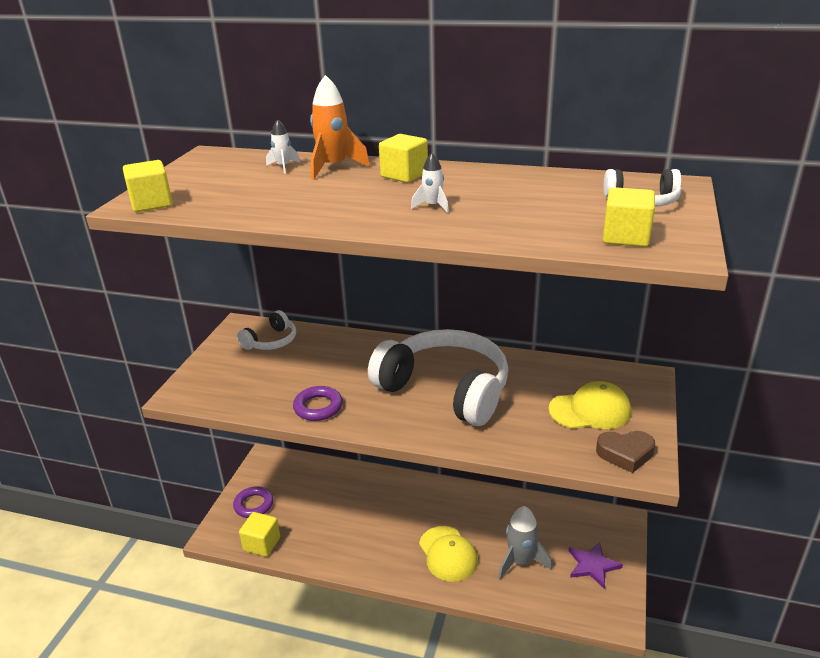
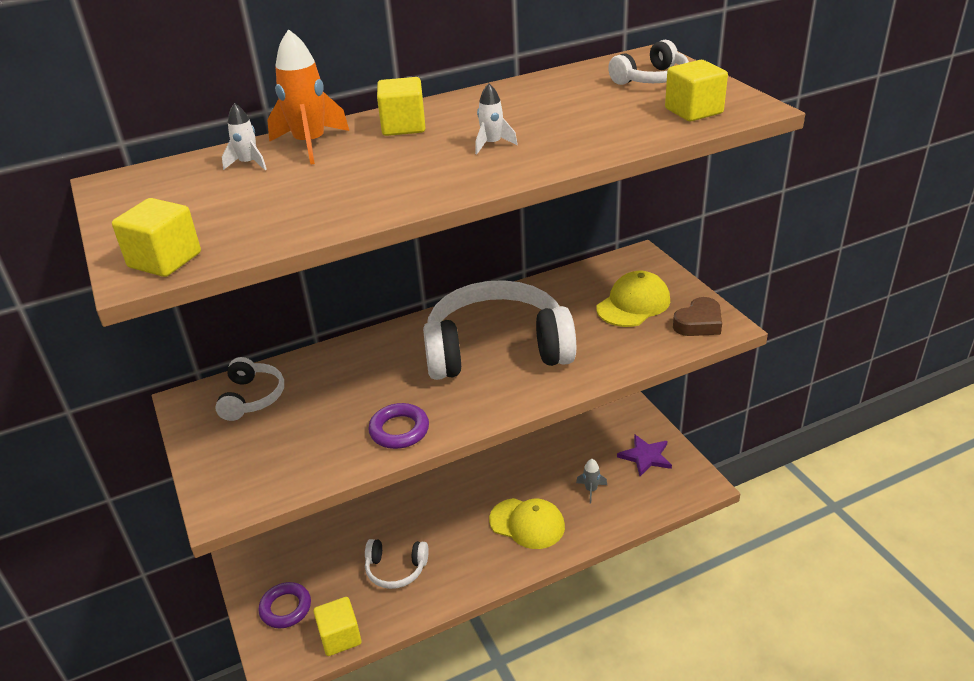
camera: 40 degrees left, 5 degrees up
(334, 525) = (396, 569): none -> white headphones
(520, 561) = (591, 490): grey rocket -> grey rocket, size x0.54

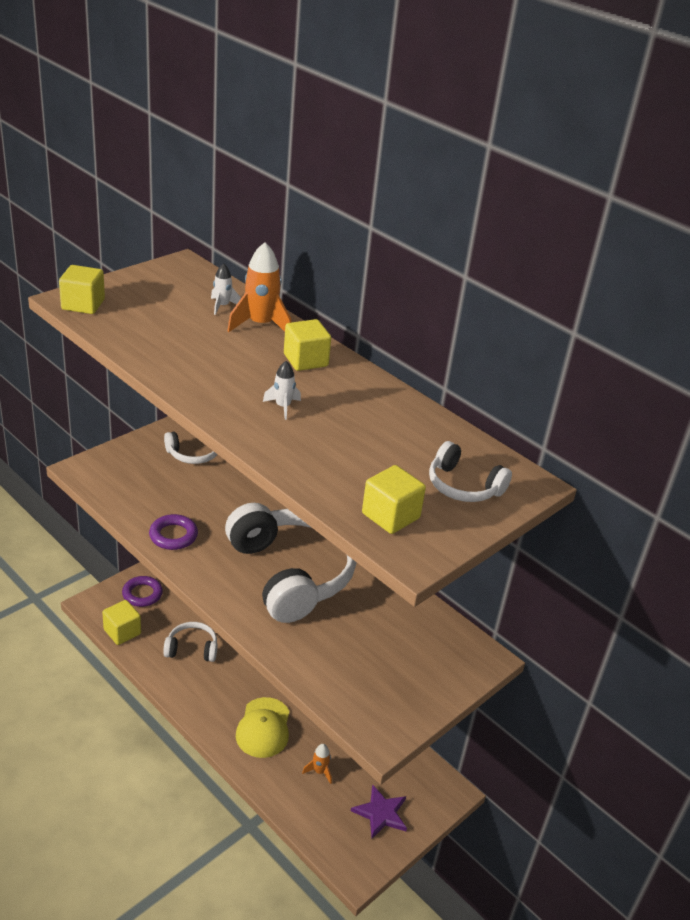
camera: 65 degrees right, 0 degrees up
(396, 569) = (192, 648): white headphones -> white headphones turned 105 degrees clockwise
(591, 490) = (319, 771): grey rocket -> orange rocket
(633, 304) = (394, 660): yellow cap -> none
(699, 323) = (378, 715): brown heart -> none

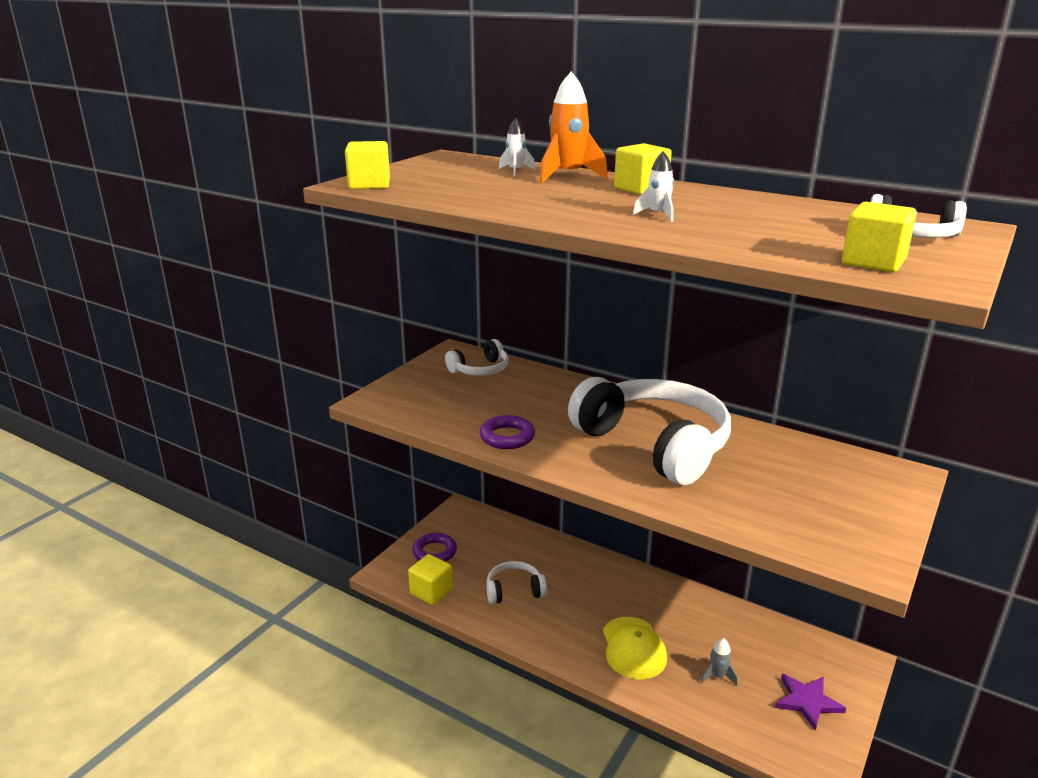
camera: 10 degrees left, 10 degrees down
(319, 771) = (717, 676): orange rocket -> grey rocket

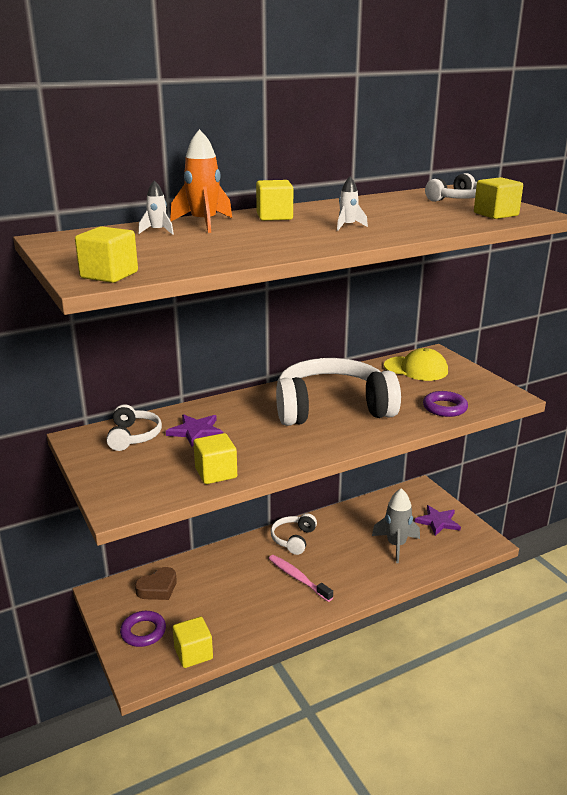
camera: 60 degrees left, 0 degrees up
(459, 424) = (216, 473): none -> yellow cube
(491, 535) = (158, 588): none -> brown heart
(507, 437) = (261, 458): purple ring -> purple ring (444, 408)
(514, 590) = (237, 602): white headphones -> white headphones (293, 539)
(519, 392) = (196, 431): none -> purple star
(585, 617) = (298, 578): none -> pink toothbrush
(633, 648) = (346, 569): yellow cap -> yellow cap (416, 369)
(717, 676) = (396, 545): grey rocket -> grey rocket, size x1.85

